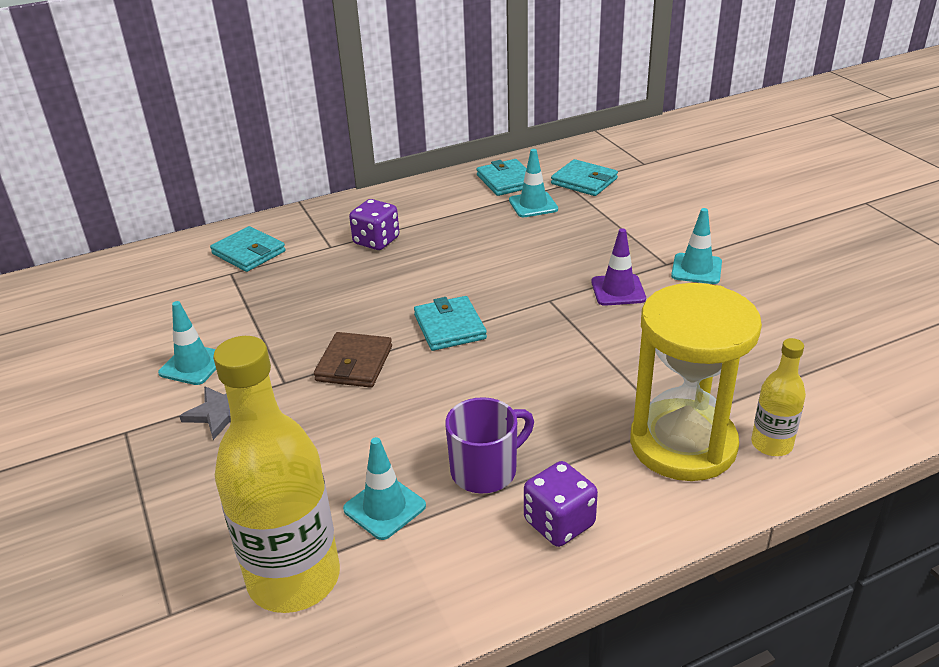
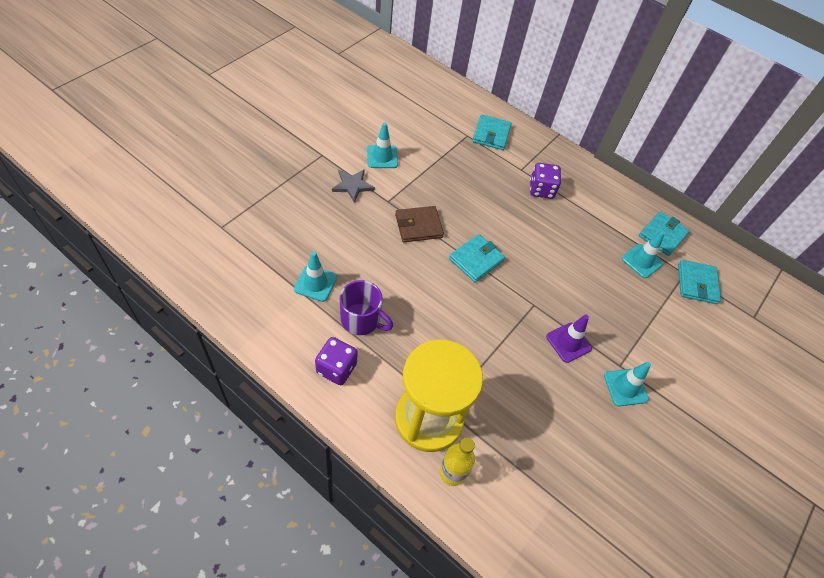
camera: 55 degrees right, 20 degrees up
(294, 579) = (256, 264): yellow bottle -> none

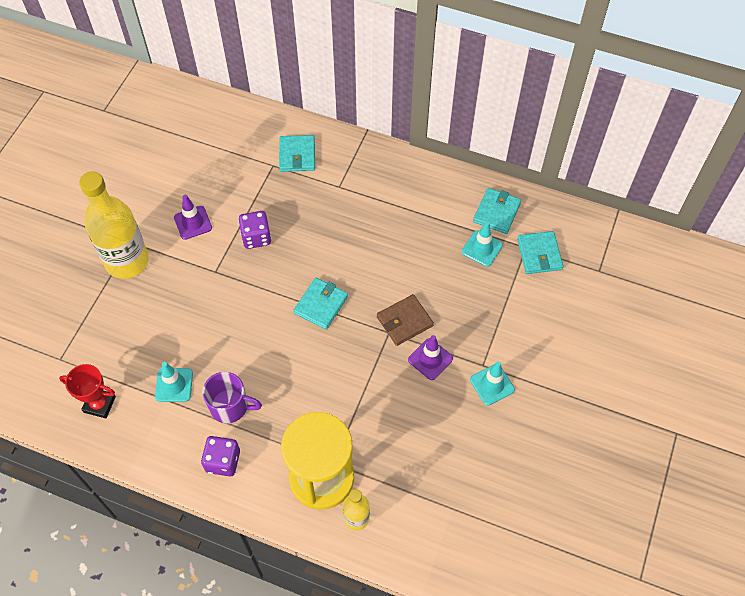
camera: 10 degrees left, 5 degrees up
(240, 277) = (99, 404): none -> red trophy
(313, 168) = (127, 261): none -> yellow bottle
(352, 185) = (174, 267): grey star -> none
(382, 157) = (193, 223): turquoise traffic cone -> purple traffic cone
(418, 226) = (254, 288): brown wallet -> brown wallet (404, 321)
(541, 190) = (365, 203): purple dice -> purple dice (256, 237)

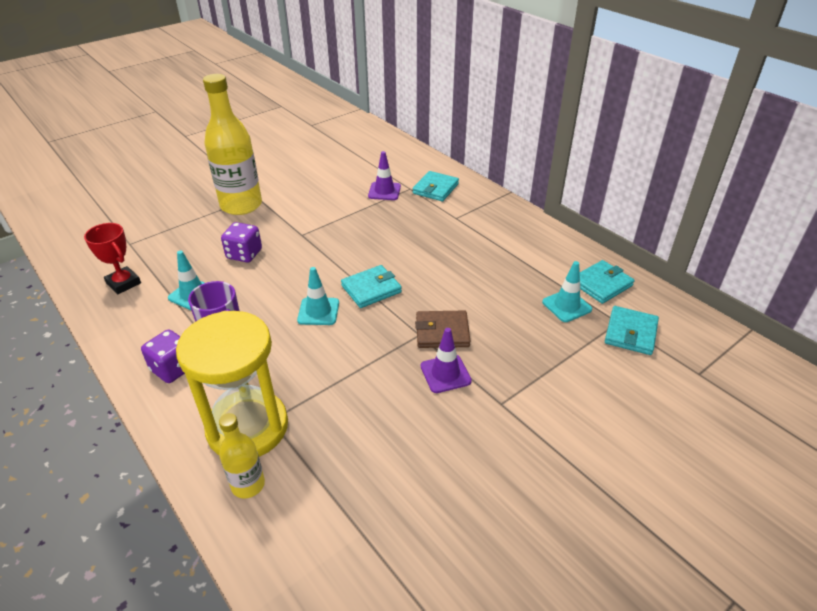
camera: 30 degrees right, 20 degrees down
(193, 223) = (313, 200): purple traffic cone -> purple traffic cone (384, 191)
(256, 237) = (355, 225): purple dice -> purple dice (244, 254)
(492, 384) = (499, 426): turquoise traffic cone -> turquoise traffic cone (318, 311)

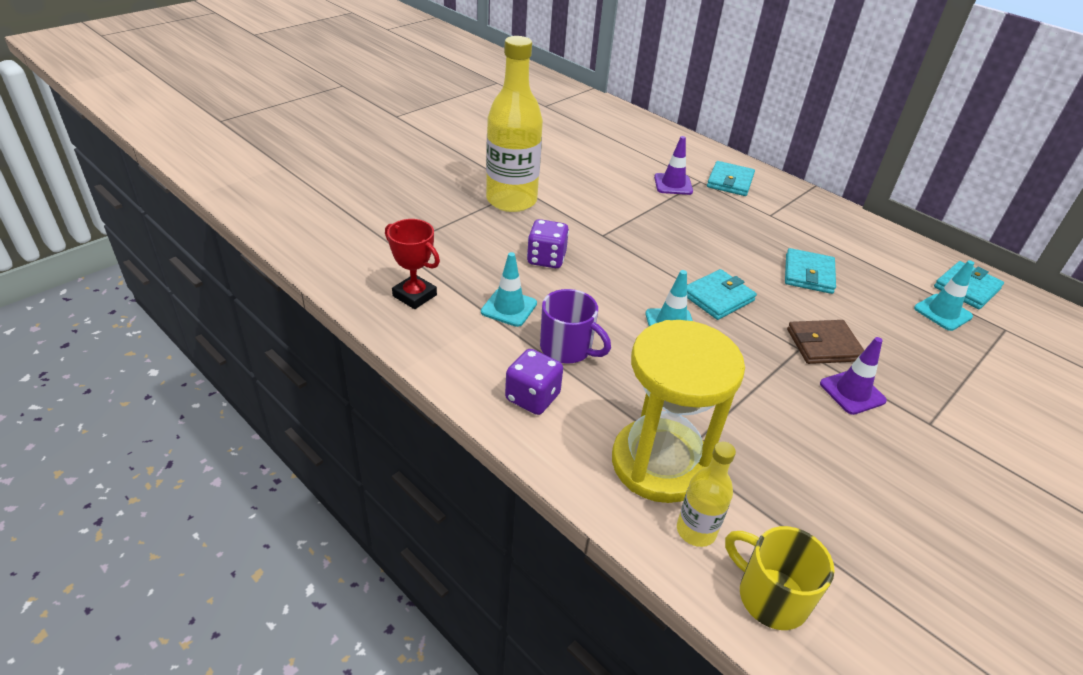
camera: 10 degrees left, 0 degrees up
(280, 543) = (770, 596): none -> yellow mug
(630, 333) = (1024, 341): turquoise wallet -> turquoise wallet (808, 274)

